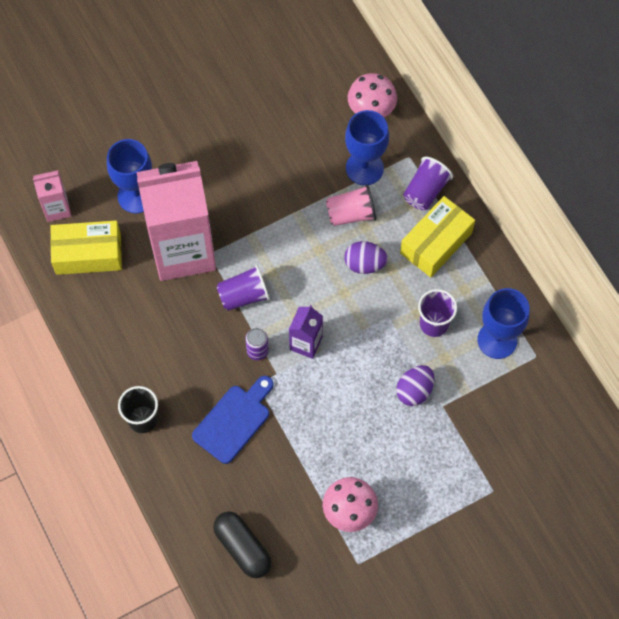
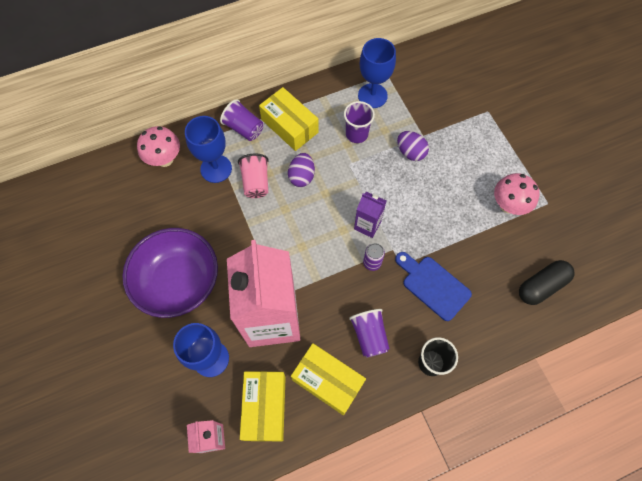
camera: 85 degrees left, 0 degrees up
(118, 313) = (327, 381): none -> yellow box
(219, 151) = (178, 281): none -> purple bowl
(244, 296) = (321, 270): purple cup -> purple cup (369, 335)

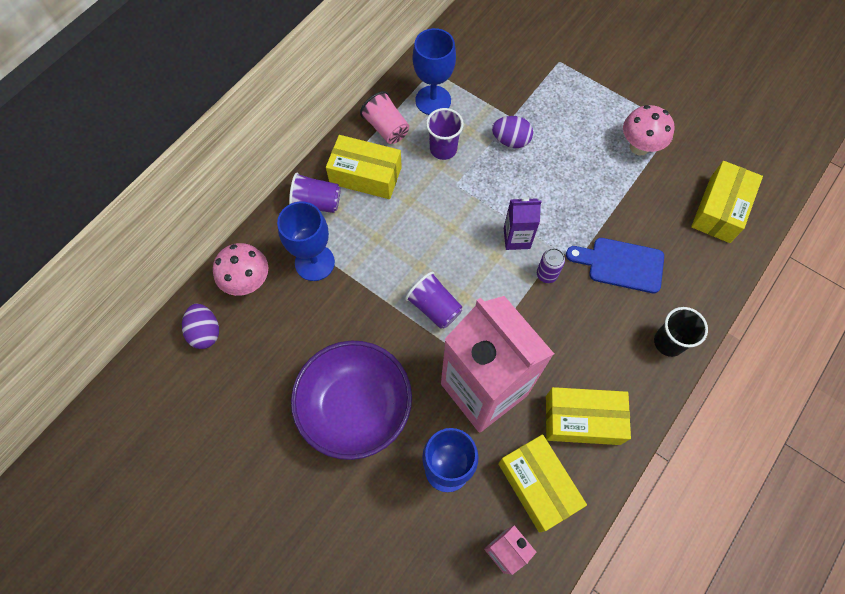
camera: 30 degrees left, 0 degrees up
(256, 182) = (369, 254): pink cup -> pink cup (386, 128)
(302, 176) = (415, 223): purple egg -> purple egg (205, 332)
(369, 335) = (593, 350): purple cup -> purple cup (434, 307)
(541, 286) = (720, 209): black capsule -> yellow box

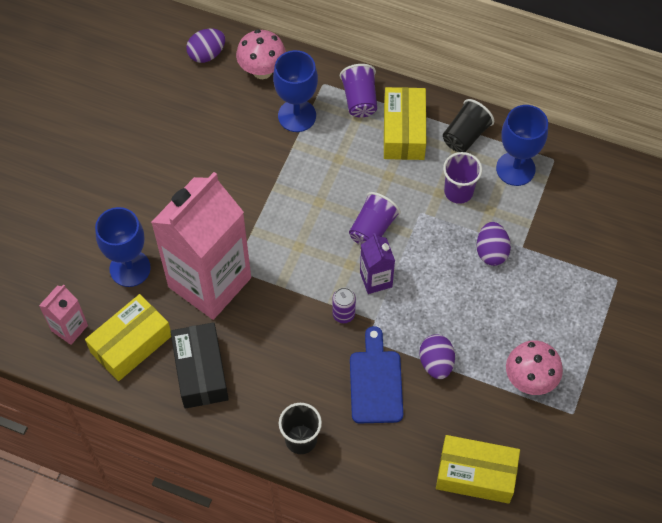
camera: 75 degrees right, 5 degrees down
(355, 407) = (168, 184): purple bowl -> none
(386, 128) = (465, 135): pink cup -> black cup
(434, 307) = (280, 224): purple cup -> purple cup (372, 229)
(582, 420) = (200, 371): yellow box -> black box
(611, 211) = (436, 363): none -> purple egg

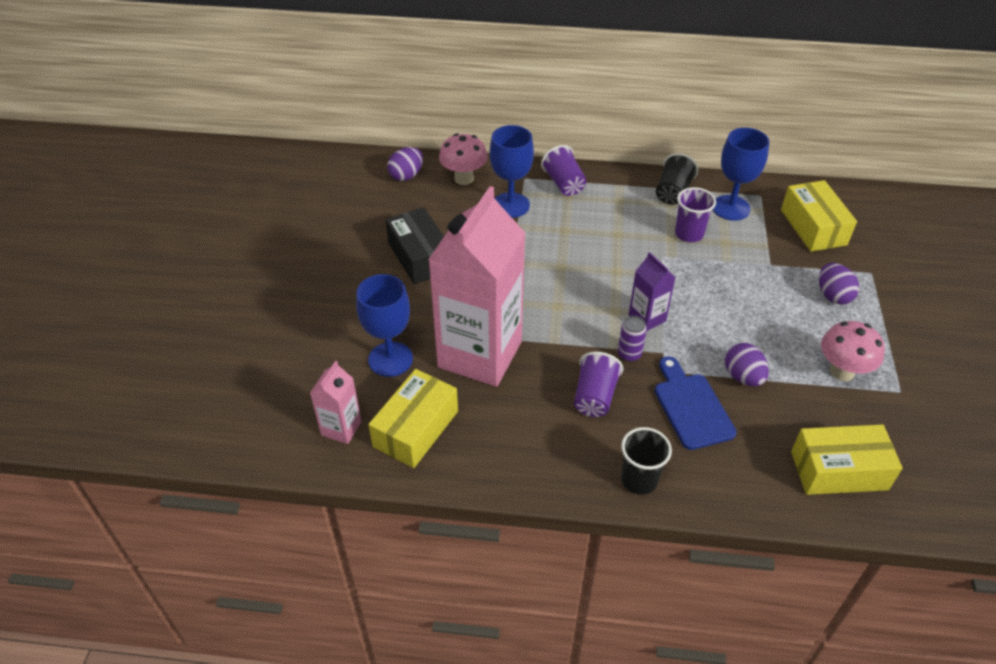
camera: 15 degrees left, 15 degrees down
(200, 371) = (502, 438): black box -> black box (419, 257)
(372, 229) = (623, 277): purple cup -> purple cup (595, 397)
(403, 132) = (615, 199): yellow box -> yellow box (813, 227)
(491, 251) = (744, 274): purple egg -> purple egg (833, 295)

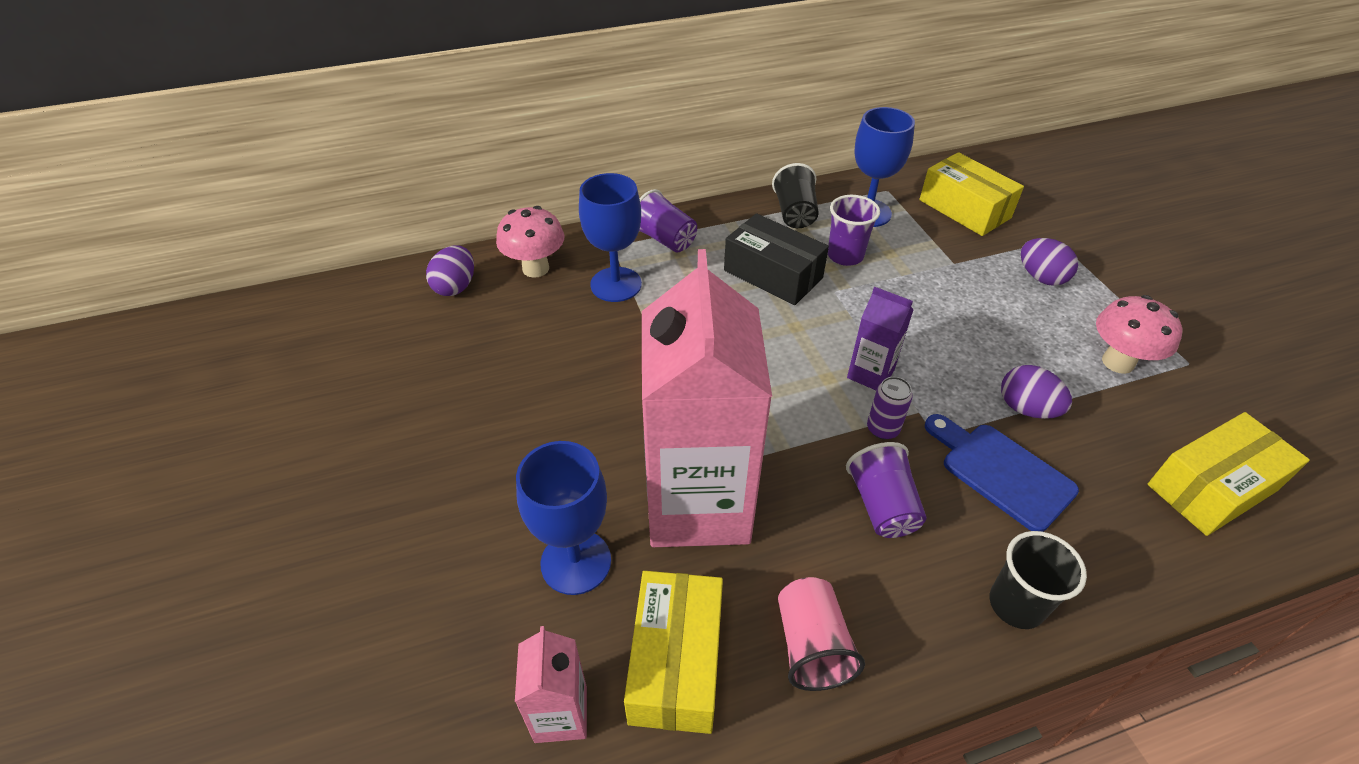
camera: 25 degrees left, 0 degrees up
(419, 257) = (534, 392): black box -> black box (773, 274)
(497, 451) = (811, 645): none -> pink cup

